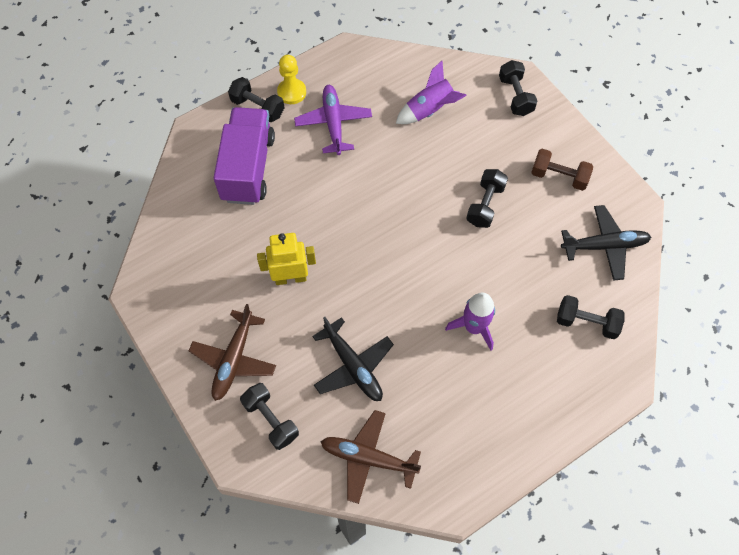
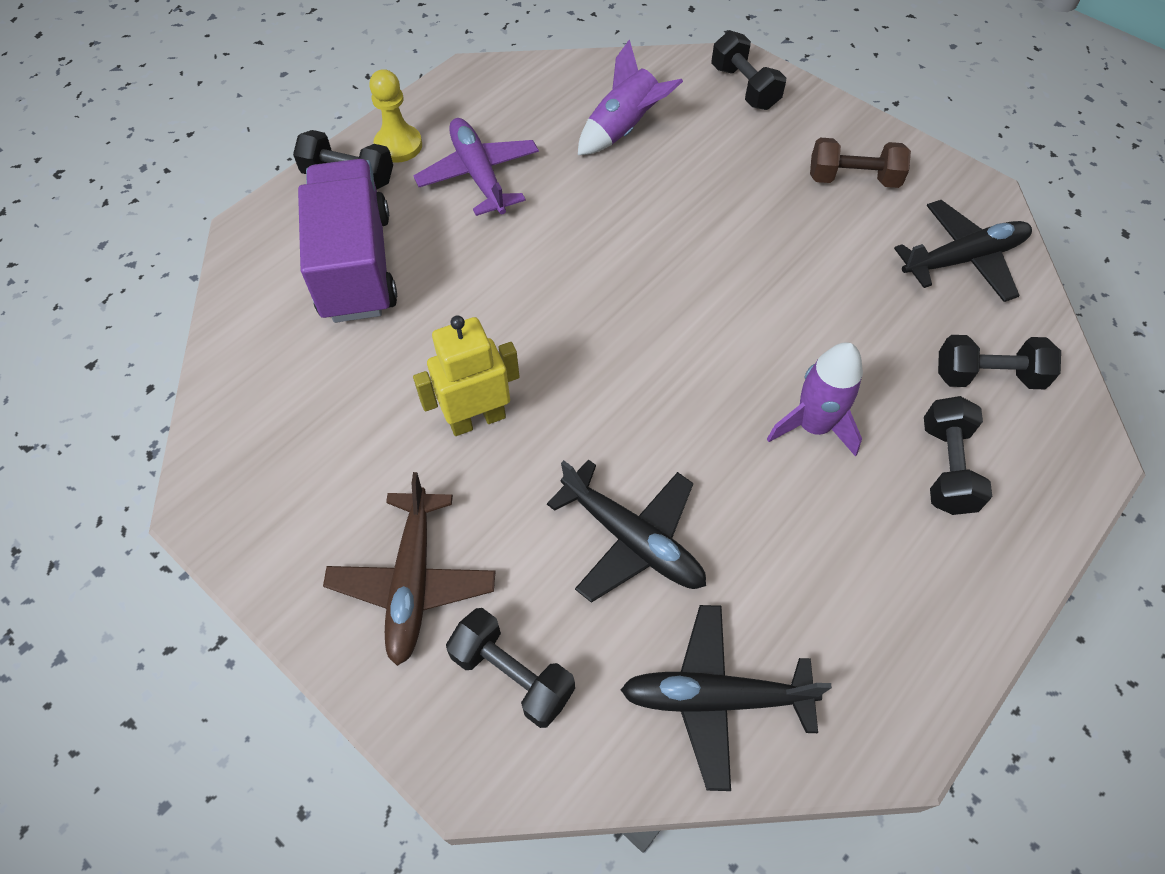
camera: 15 degrees left, 5 degrees down
(368, 458) = (715, 698): brown plane -> black plane
(485, 205) = (758, 240): black dumbbell -> black dumbbell (946, 467)

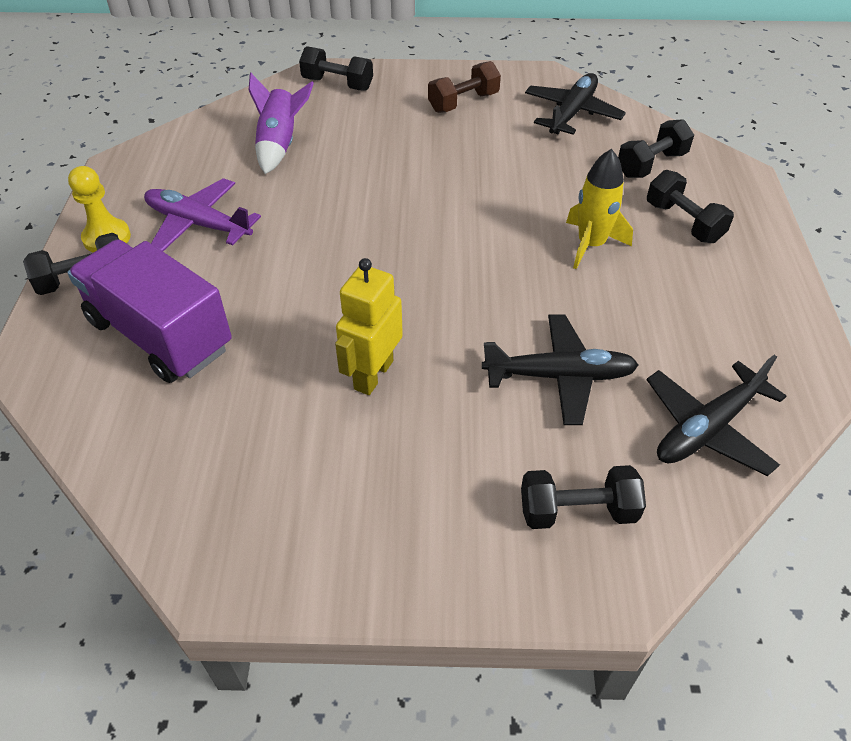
camera: 40 degrees left, 10 degrees down
(413, 582) = (444, 507): brown plane -> none
(813, 426) = (591, 245): purple rocket -> yellow rocket

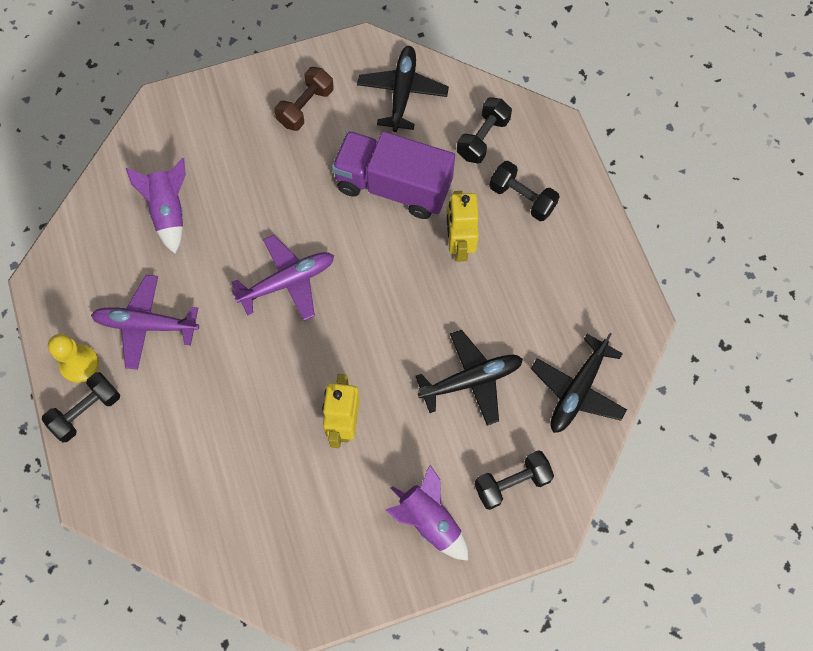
camera: 20 degrees left, 20 degrees up
(160, 334) = (175, 442): purple truck -> purple truck (393, 186)
(337, 84) = (184, 116): black dumbbell -> none
(374, 227) = (288, 282): none -> purple plane
(439, 520) = (429, 520): none -> purple rocket
(591, 245) = (459, 245): yellow rocket -> yellow robot

